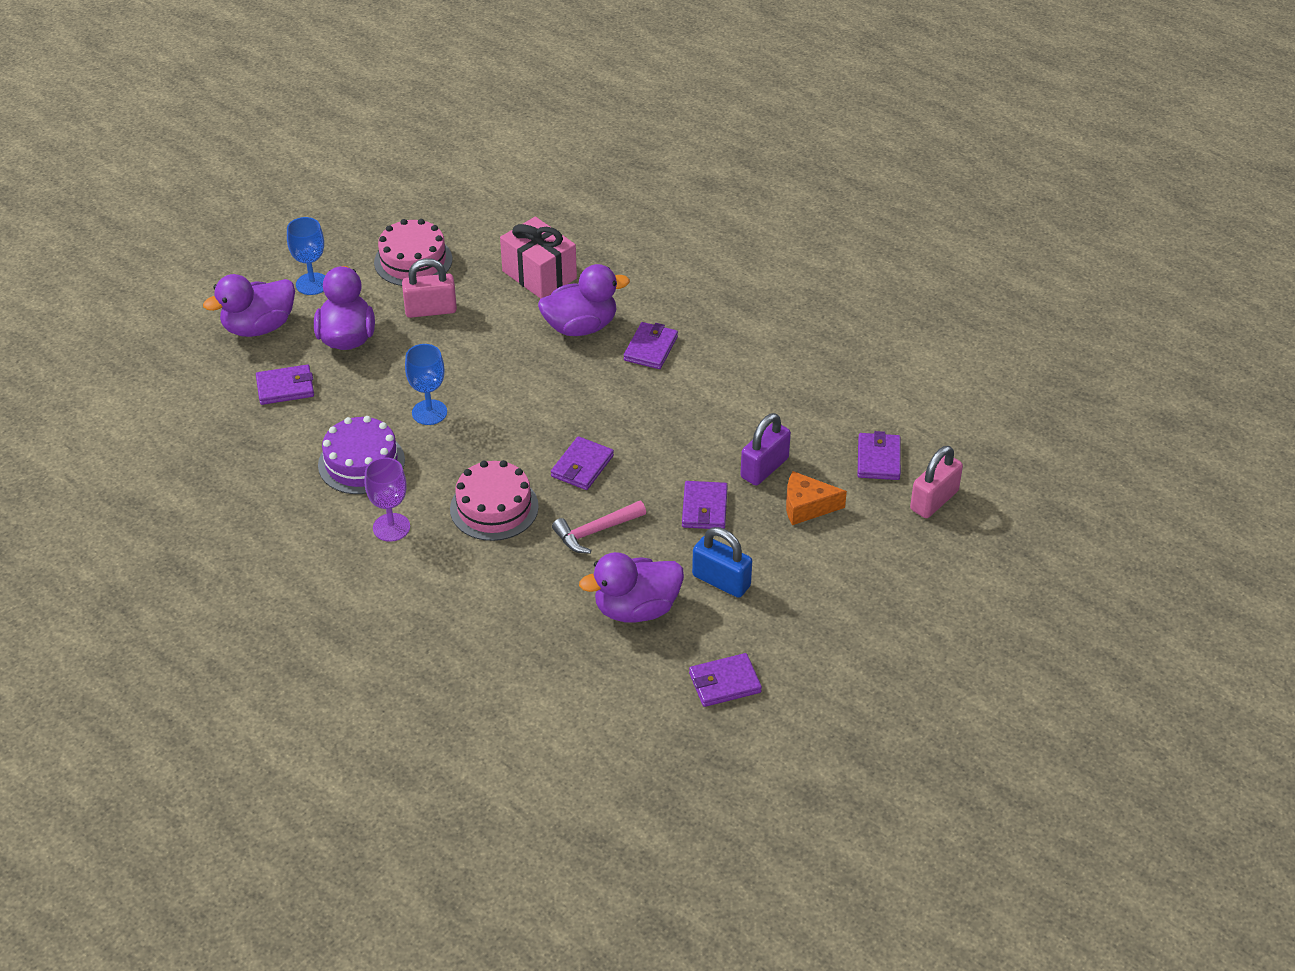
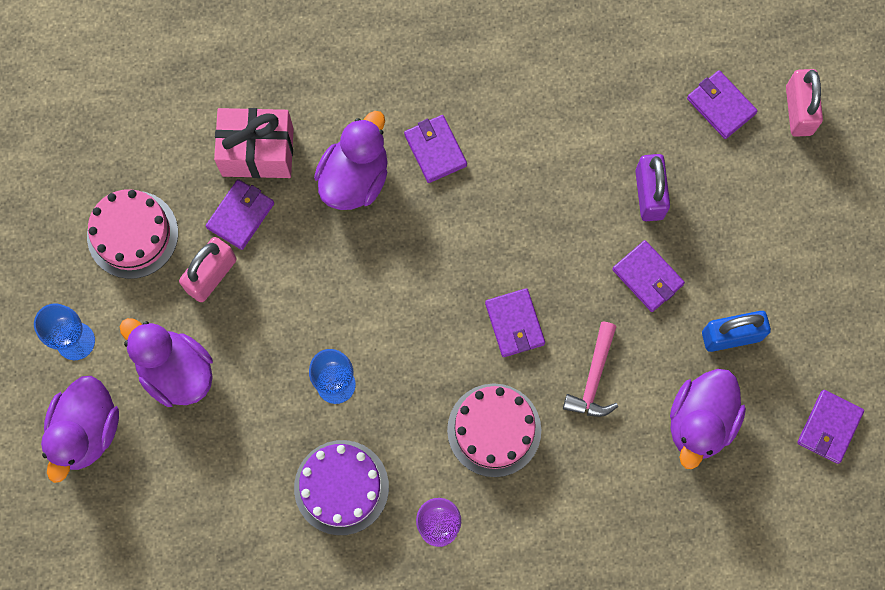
camera: 45 degrees left, 30 degrees up
(285, 387) = (188, 472): purple wallet -> purple wallet (240, 215)
(807, 506) = (717, 204): orange cheese -> none

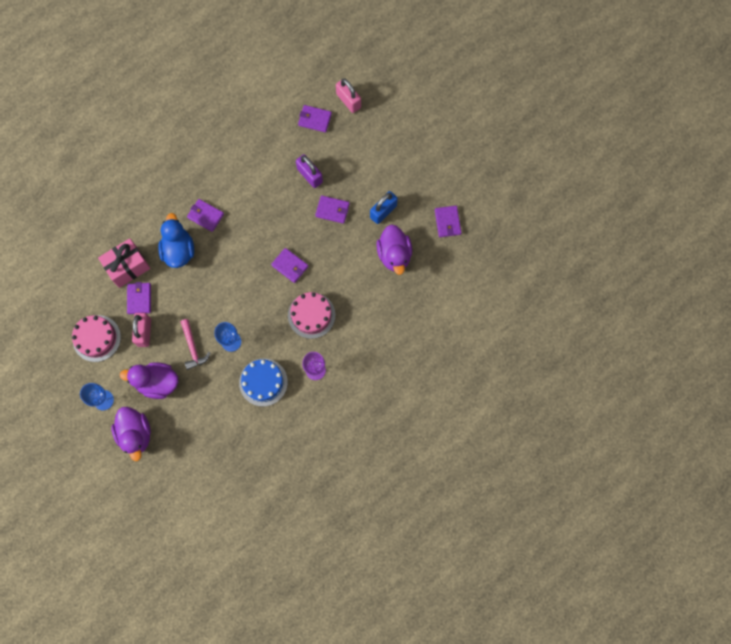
camera: 35 degrees left, 0 degrees up
(341, 487) = (263, 382): purple cake -> blue cake
(355, 178) = (179, 250): purple duck -> blue duck
(594, 378) = (338, 266): pink hammer -> pink hammer (193, 347)

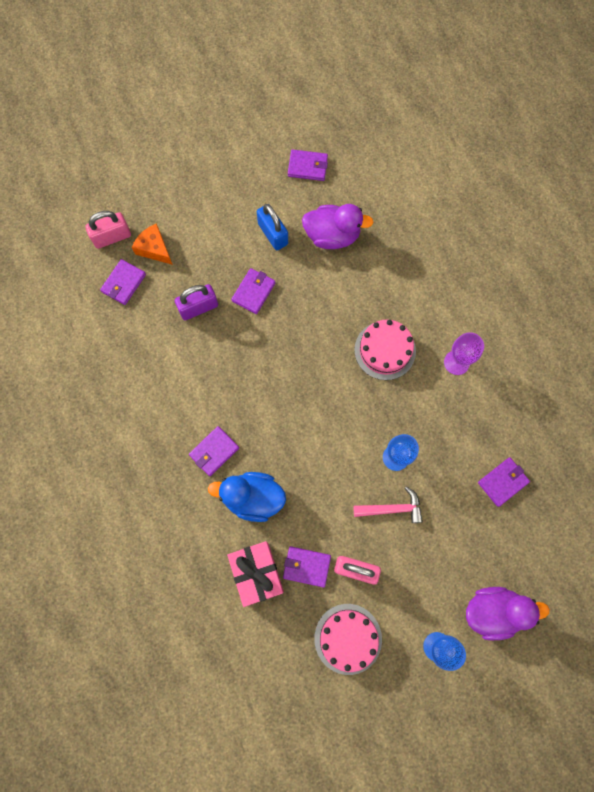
camera: 75 degrees left, 0 degrees up
(157, 383) = (429, 566): purple duck -> none
(263, 382) = (458, 429): blue cake -> none
(290, 266) = (313, 360): purple wallet -> purple wallet (502, 482)
(347, 132) = (154, 249): none -> orange cheese

